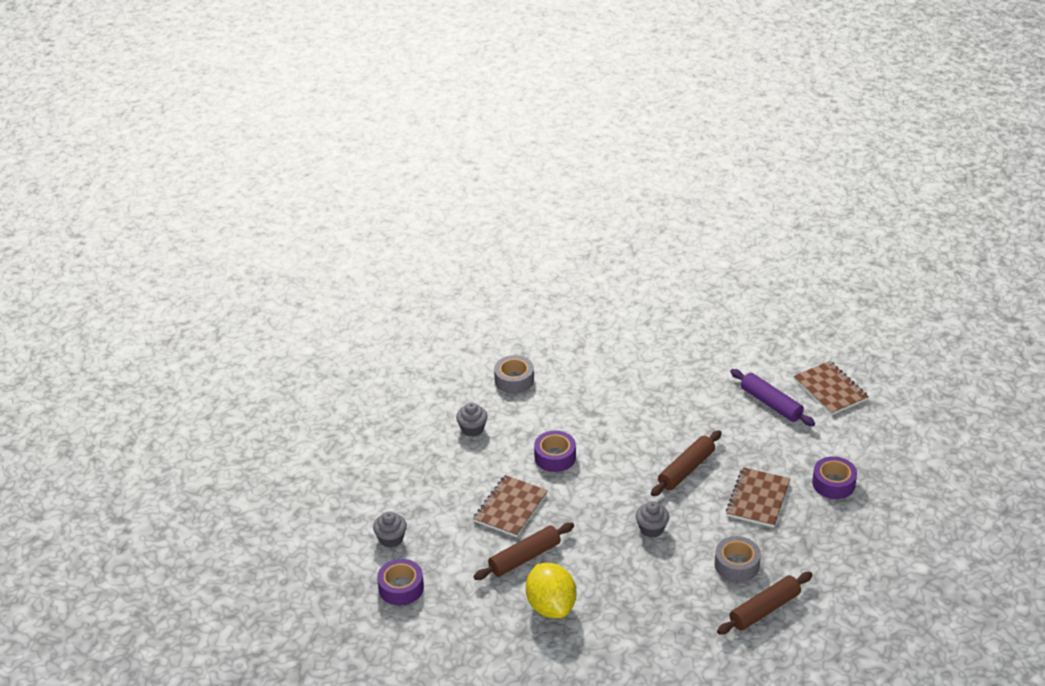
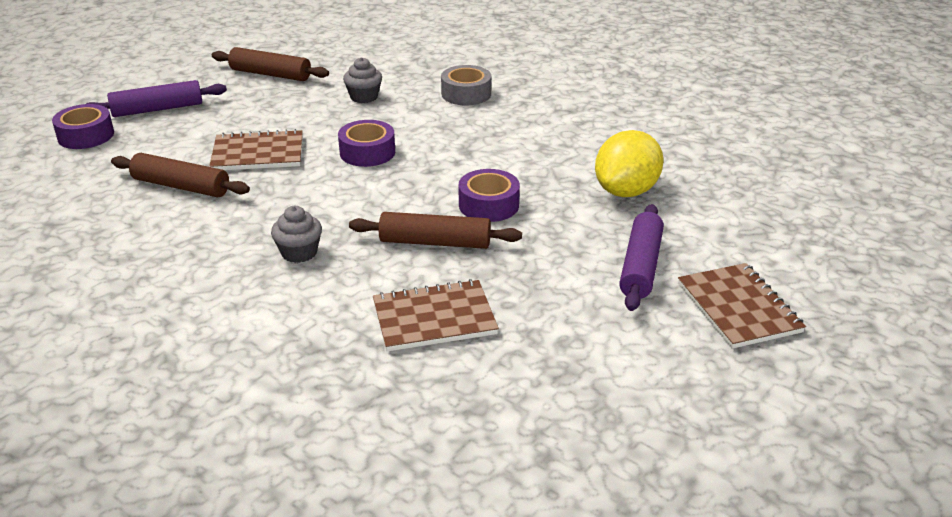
camera: 55 degrees right, 5 degrees down
(391, 539) = (157, 109): grey cupcake -> purple rolling pin
(551, 606) = (107, 228): yellow lemon -> yellow lemon (626, 191)
(736, 565) = (282, 344): grey tape -> none
(764, 609) = (203, 401): brown rolling pin -> brown rolling pin (270, 74)
(830, 389) = (738, 308): brown notebook -> brown notebook turned 45 degrees counterclockwise
(833, 483) = (539, 379): purple tape -> purple tape (488, 205)

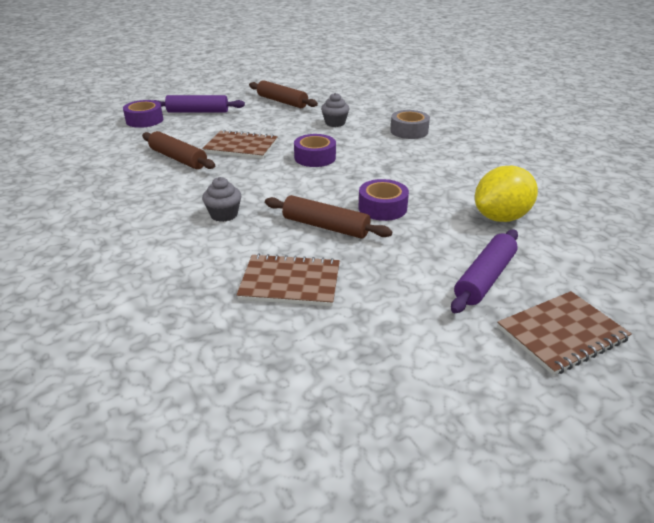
camera: 20 degrees right, 0 degrees up
(738, 308) = (561, 334): brown notebook -> brown notebook turned 60 degrees clockwise

